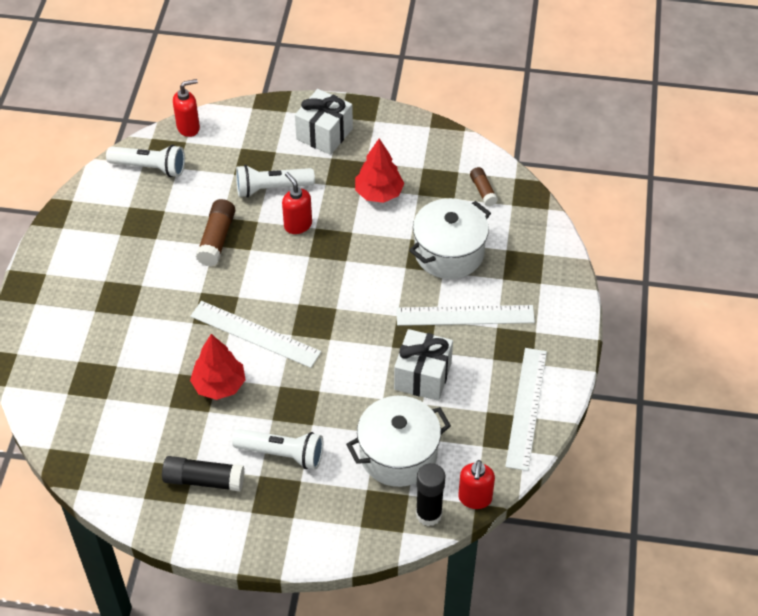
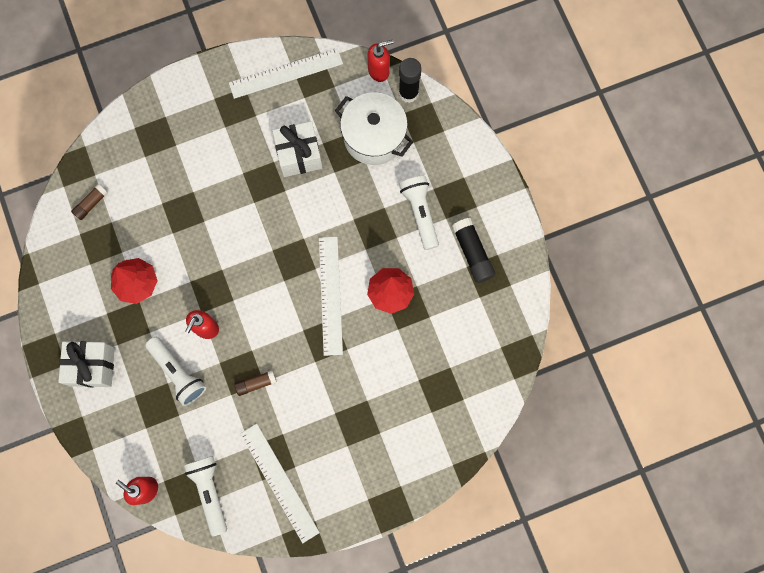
camera: 120 degrees left, 25 degrees up
(217, 239) = (256, 383): brown glue stick -> brown glue stick, size x0.62
(449, 253) = (171, 196): white pot -> none
(465, 315) = (226, 154): white ruler -> white ruler (279, 482)

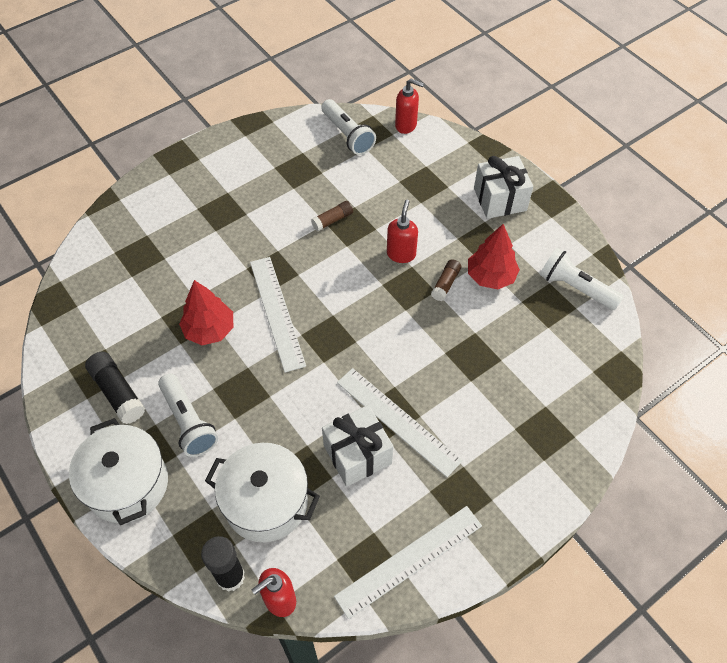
camera: 165 degrees right, 20 degrees down
(91, 204) = (580, 340): brown glue stick -> brown glue stick (445, 284)
(178, 373) = (414, 212): white flashlight -> white flashlight (575, 287)
(279, 482) = (285, 154): white ruler -> white ruler (397, 421)
(472, 175) = (127, 484): none -> white pot

